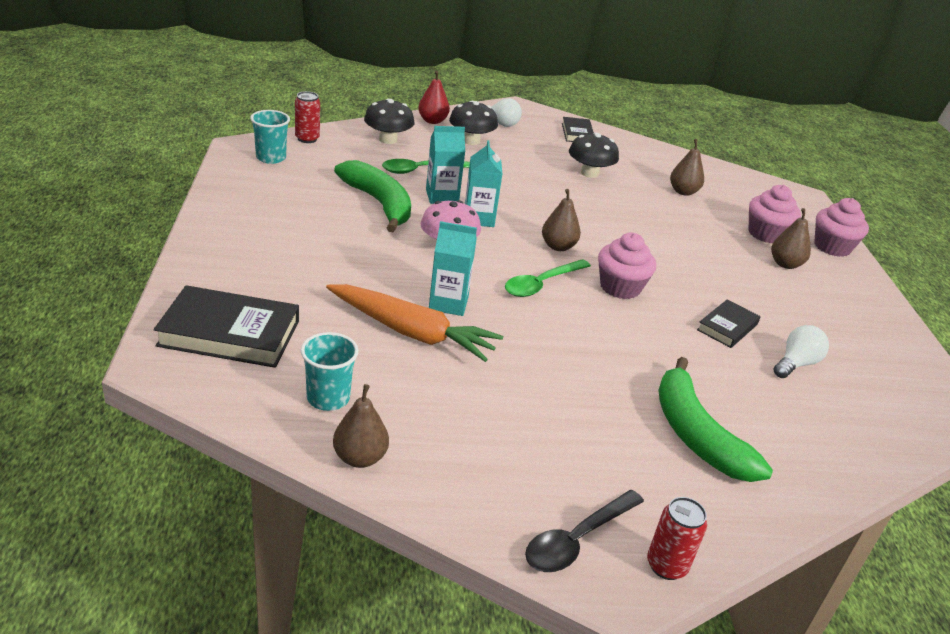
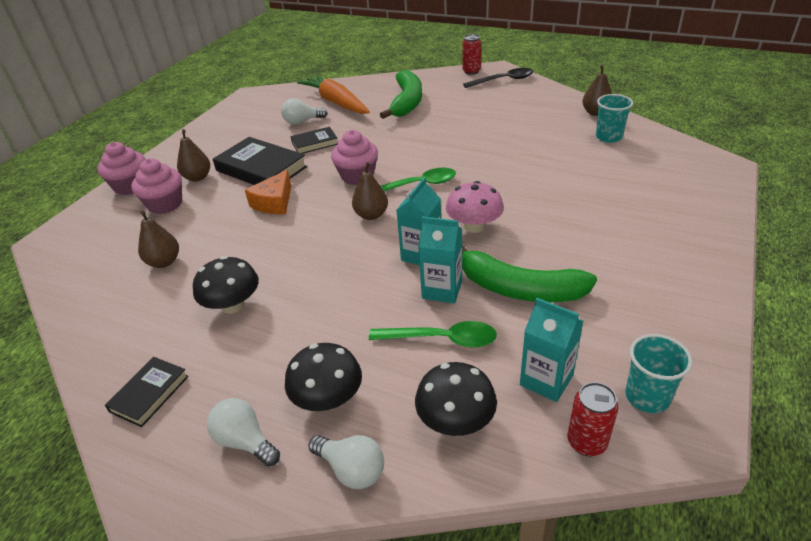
camera: 145 degrees left, 5 degrees up
(229, 333) = (676, 178): black book -> black book (261, 169)
(379, 203) = (519, 288): green banana -> green banana turned 60 degrees counterclockwise
(412, 332) = (541, 164): orange carrot -> orange carrot (336, 102)
(432, 121) = (351, 469): red pear -> white light bulb
(448, 303) = (503, 180): turquoise carton -> turquoise carton (546, 380)
(667, 247) = (274, 202): none -> orange cheese

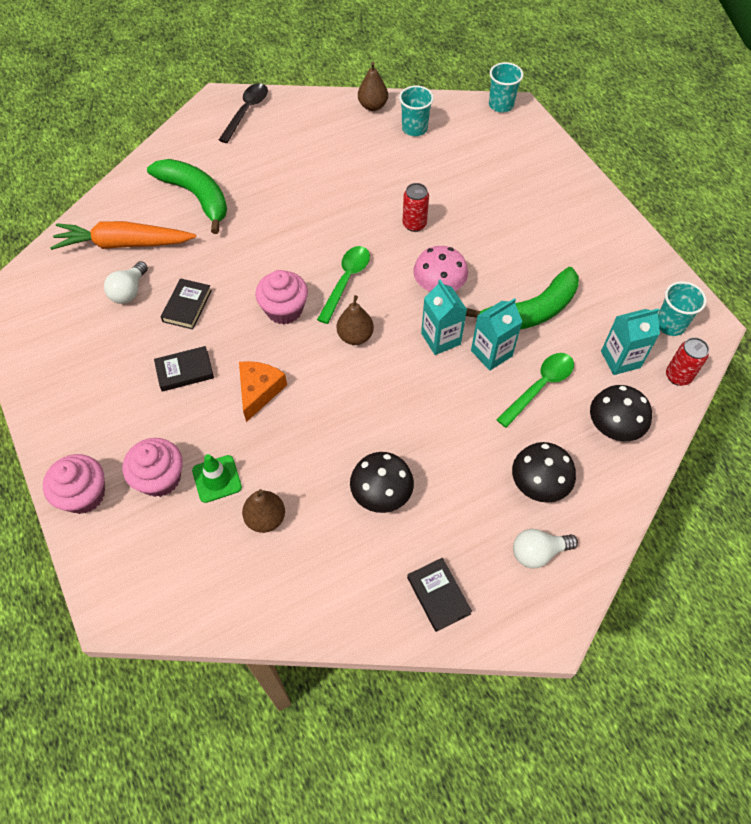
camera: 55 degrees left, 20 degrees up
(182, 225) = (217, 479): none -> green traffic cone
(197, 177) = (138, 429): brown pear -> none
(261, 169) = (185, 371): black book -> black book, size x0.56
(274, 202) = (259, 391): orange cheese -> orange cheese turned 135 degrees counterclockwise
(351, 469) = (608, 503): white light bulb -> none
(471, 71) = (199, 117): red can -> red can (414, 224)
(711, 157) = (501, 105): none -> turquoise cup

